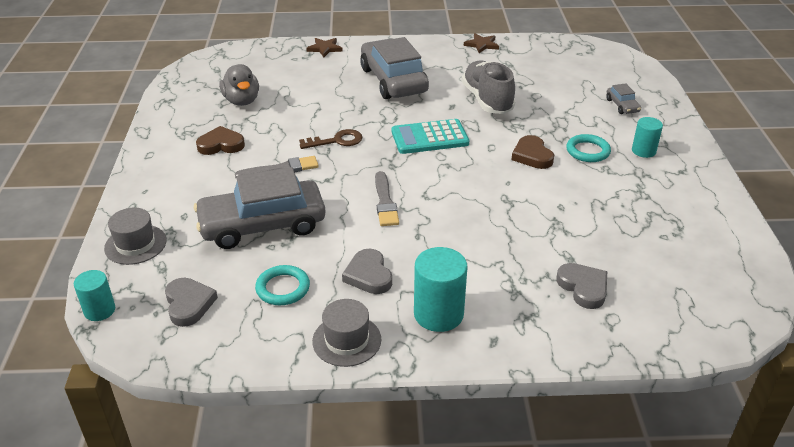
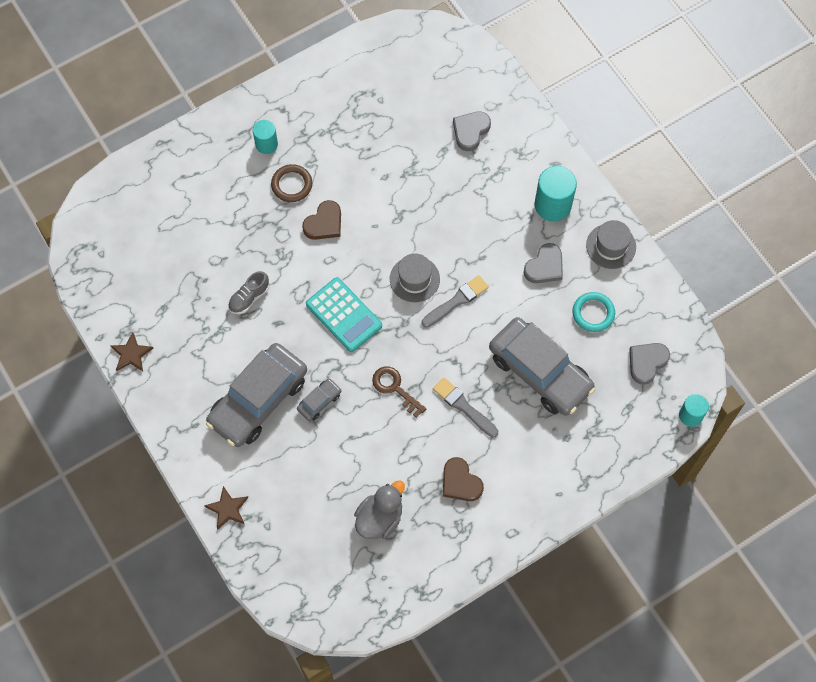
camera: 120 degrees left, 30 degrees up
(135, 244) = (619, 447): grey hat -> grey hat (414, 279)
(487, 100) = (249, 297): grey shoe -> grey shoe, size x0.54
(587, 151) = (292, 185): turquoise ring -> brown ring
(622, 105) = (194, 183): grey car -> grey car (319, 401)

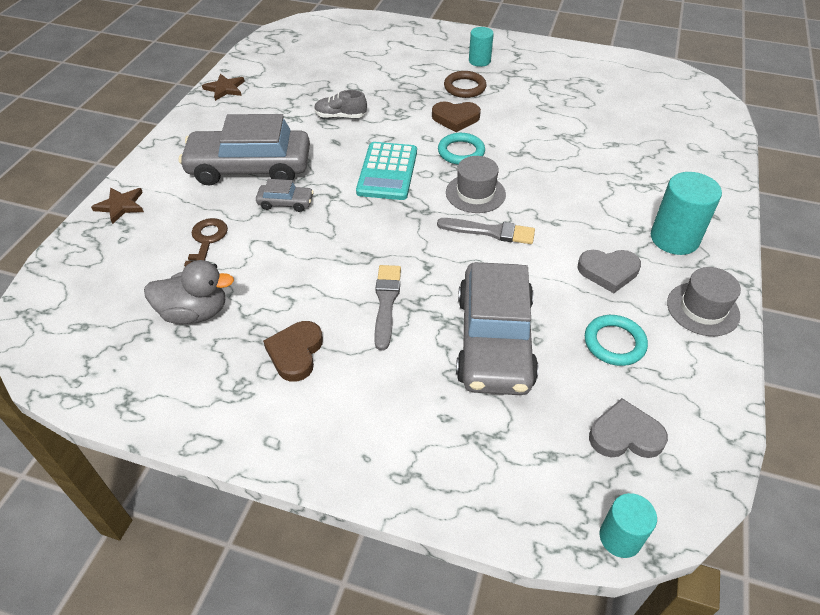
camera: 50 degrees right, 20 degrees down
(365, 252) = (461, 152): none -> turquoise ring
(395, 388) = (352, 242): brown key -> brown key (206, 242)
(470, 131) = (654, 148): grey heart -> none

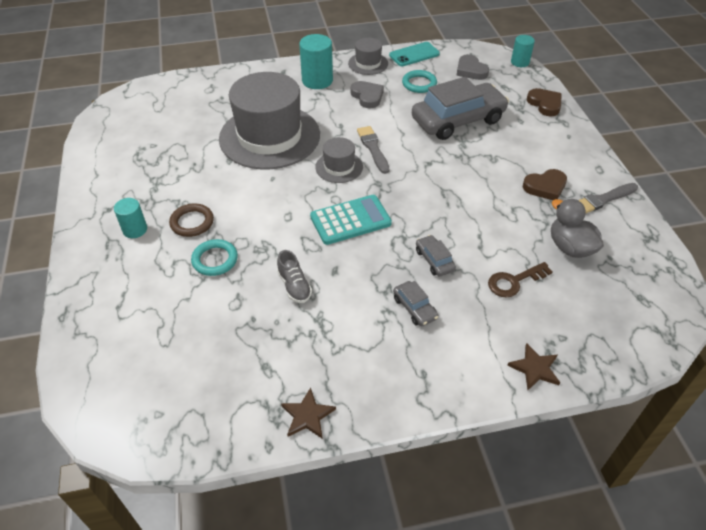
camera: 120 degrees left, 0 degrees up
(250, 168) = (414, 308): grey car -> grey car, size x0.43
(386, 302) = (473, 168): grey brush -> grey brush (603, 200)
(455, 118) = (248, 210): brown heart -> brown heart (545, 104)
(461, 152) = (294, 191): turquoise ring -> turquoise ring (215, 260)
(567, 163) = (269, 136): none -> grey hat
(711, 380) = (414, 54): none -> turquoise phone

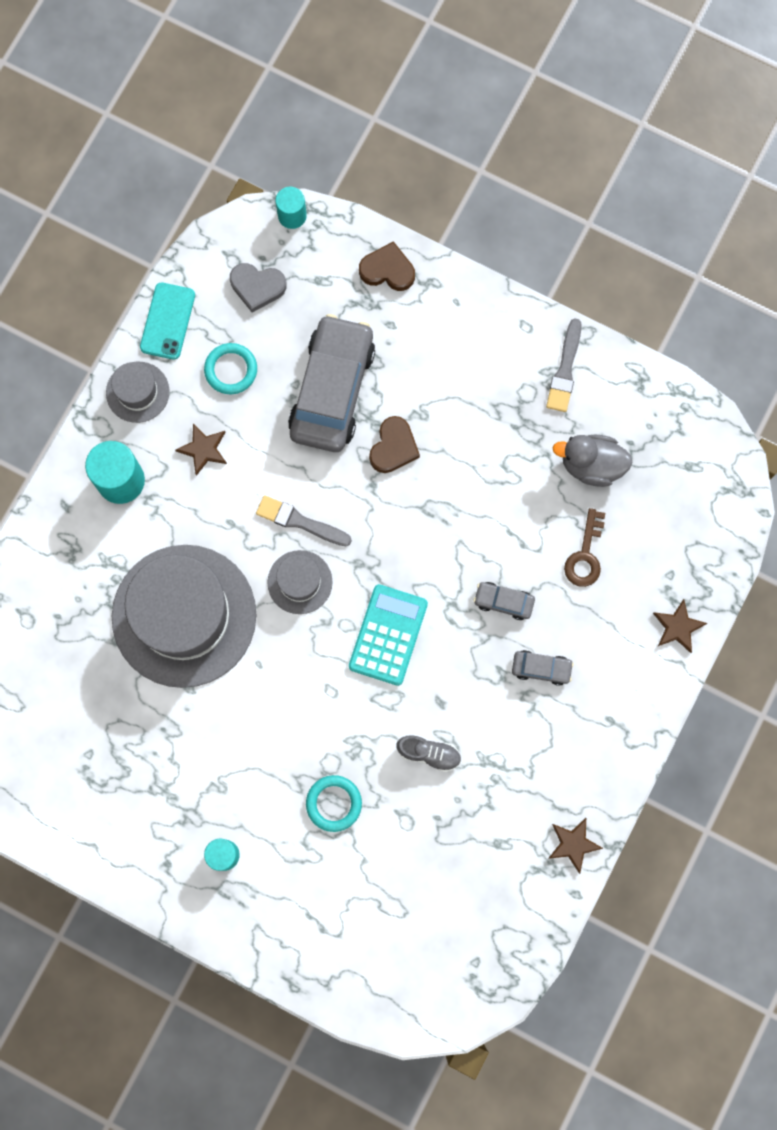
camera: 50 degrees left, 30 degrees up
(192, 222) = (260, 791): brown ring -> none
(367, 96) = (203, 449): grey heart -> brown star
(545, 187) = (503, 405): brown heart -> brown heart (393, 447)

